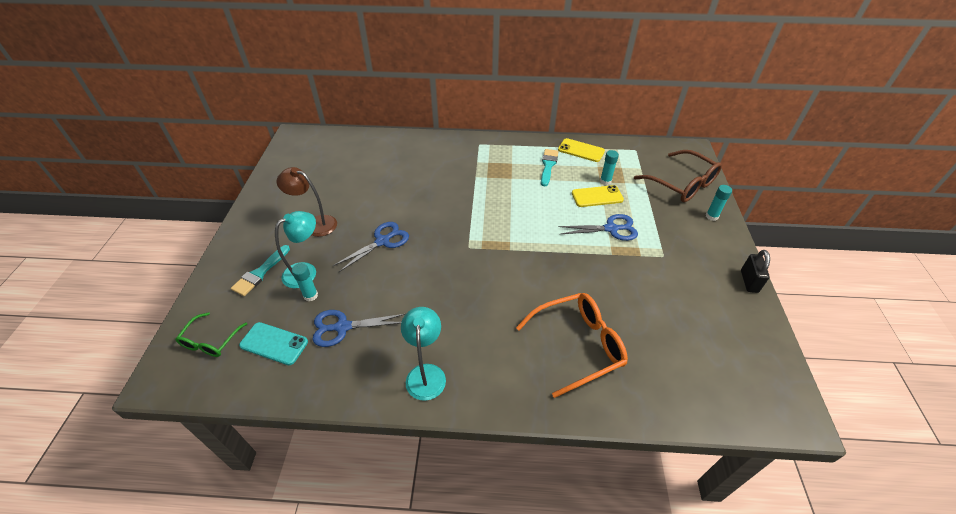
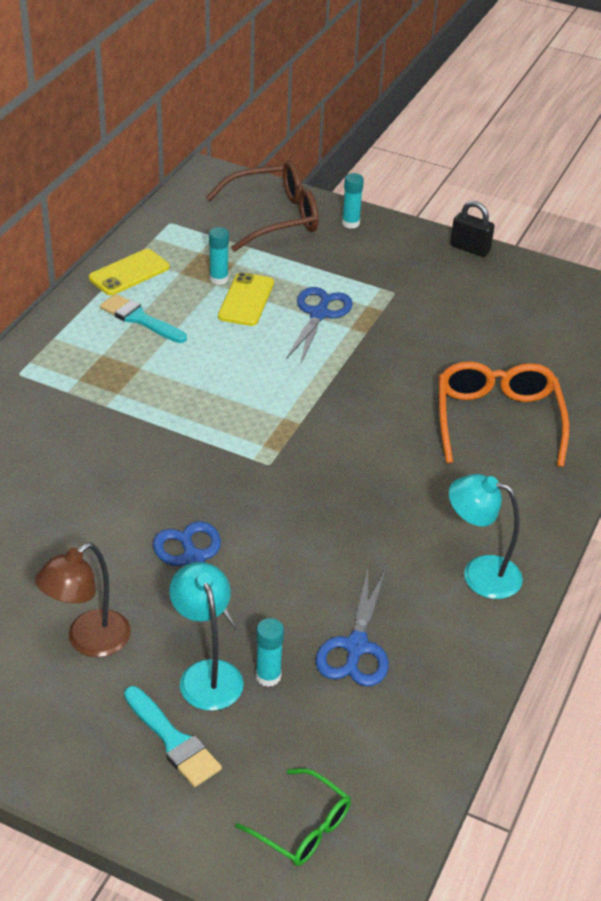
camera: 70 degrees left, 5 degrees down
(274, 343) = (349, 739): turquoise phone -> none

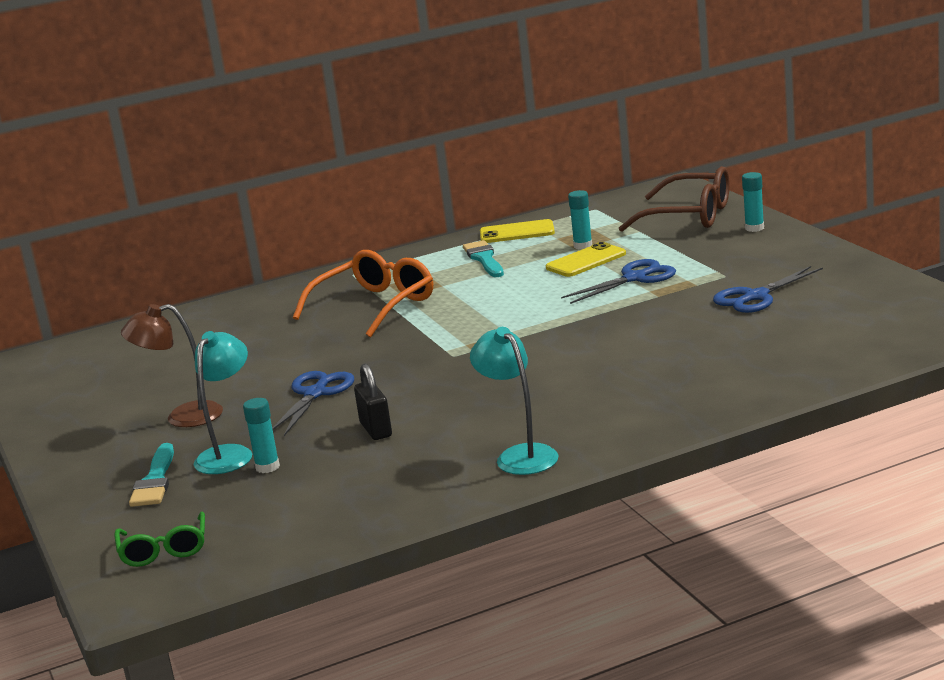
camera: 45 degrees right, 20 degrees down
(356, 647) = (353, 470): blue scissors -> blue scissors (755, 297)
(470, 248) = (847, 259): black padlock -> black padlock (376, 430)
(497, 420) = (691, 369): orange glasses -> orange glasses (375, 306)

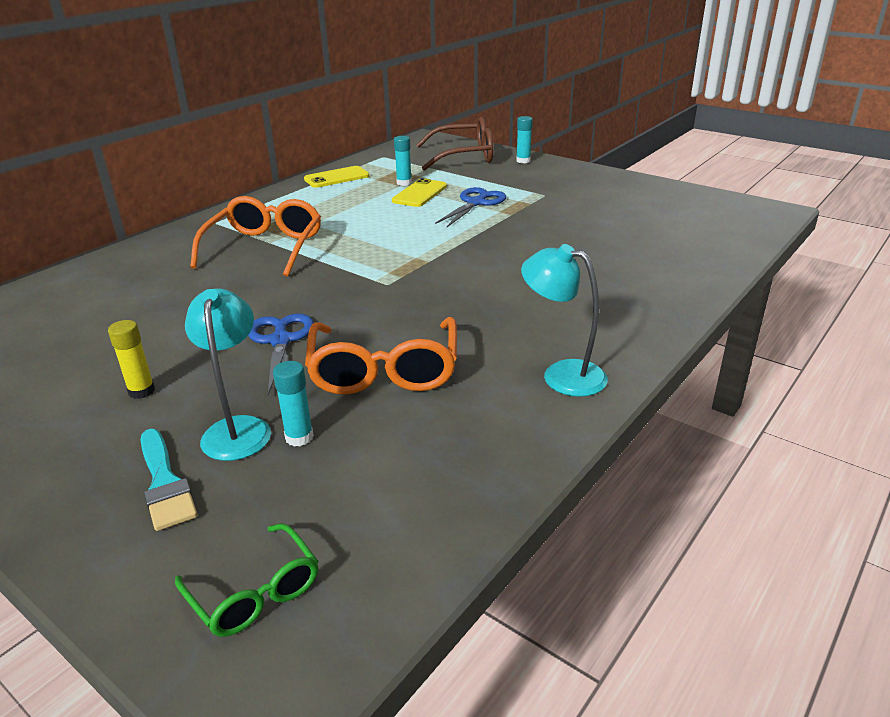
camera: 30 degrees left, 10 degrees up
(182, 417) = (141, 391): brown lamp -> yellow glue stick
(376, 430) = (384, 370): black padlock -> orange glasses
(484, 259) = (329, 199): turquoise brush -> none
(755, 297) = (588, 208): blue scissors -> none

